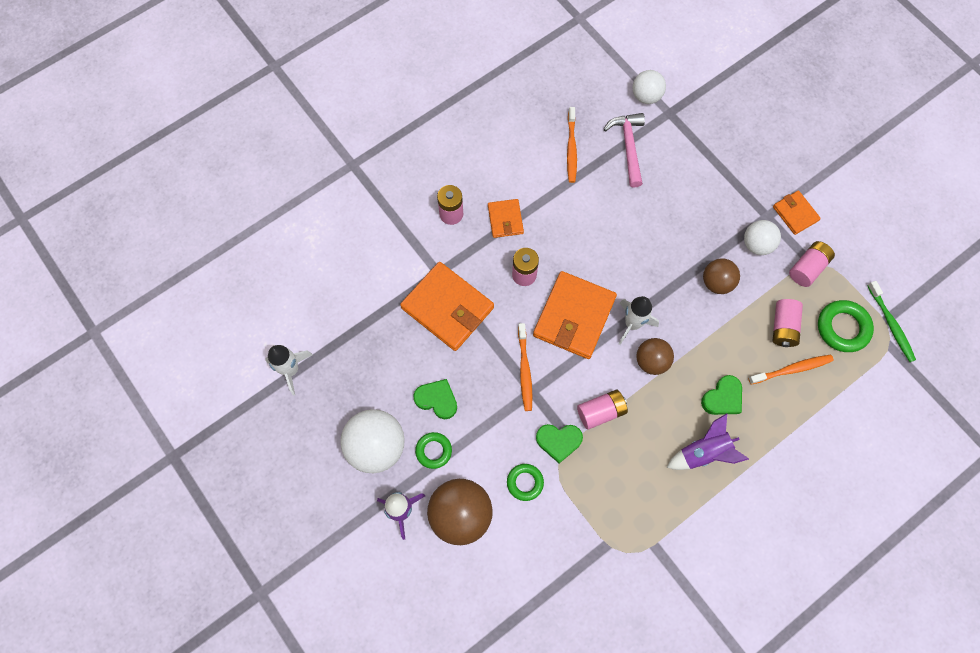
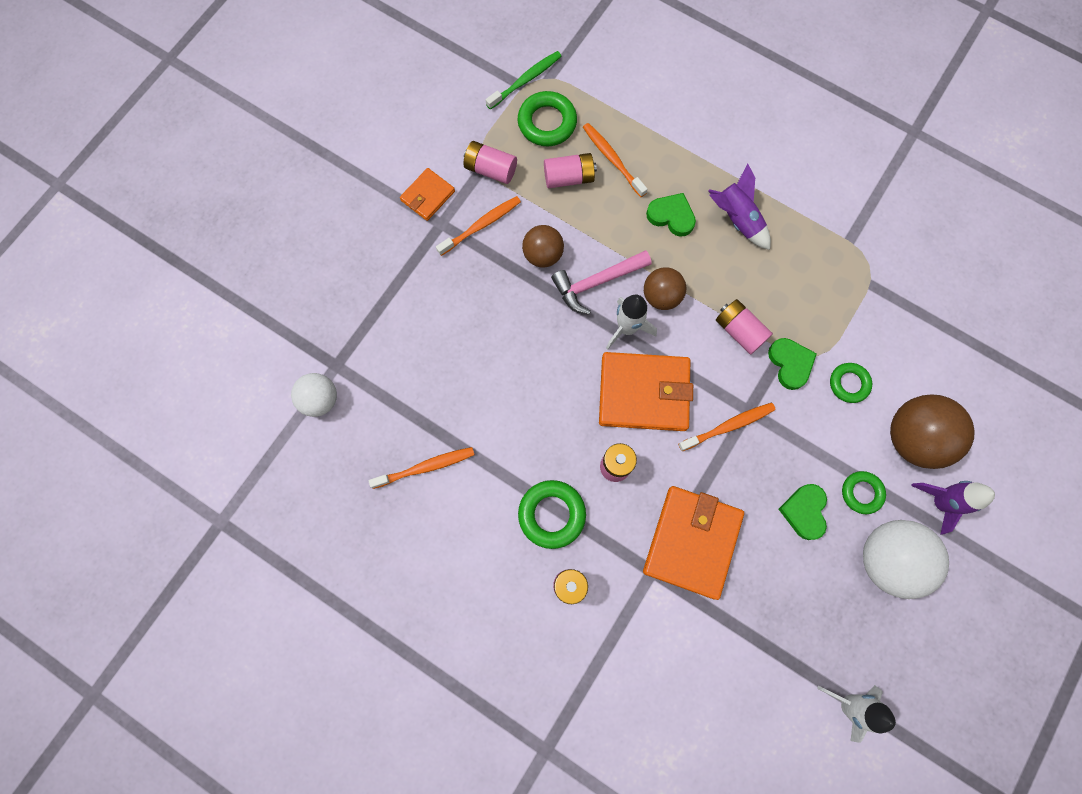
camera: 110 degrees left, 5 degrees up
(505, 219) = (552, 514): orange wallet -> green ring
(628, 147) = (400, 399): pink hammer -> pink hammer (596, 282)
(757, 244) = (481, 225): white ball -> orange toothbrush

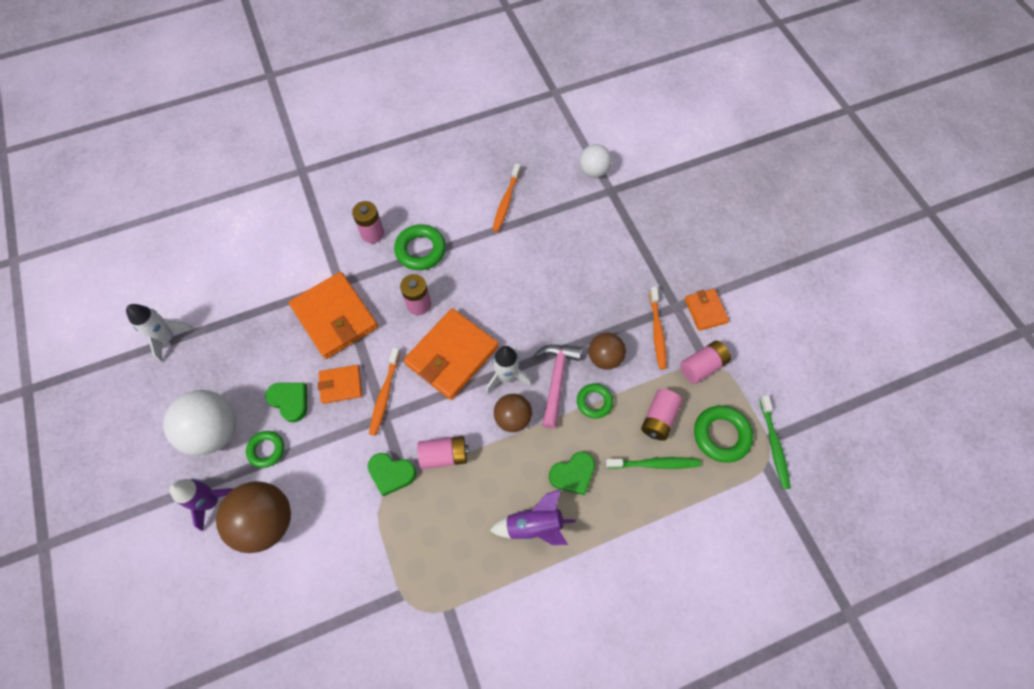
camera: 125 degrees right, 10 degrees down
(612, 159) = (654, 464): orange toothbrush -> green toothbrush
(752, 475) = (341, 385): none -> orange wallet
(849, 384) = (342, 506): green ring -> green ring (594, 402)

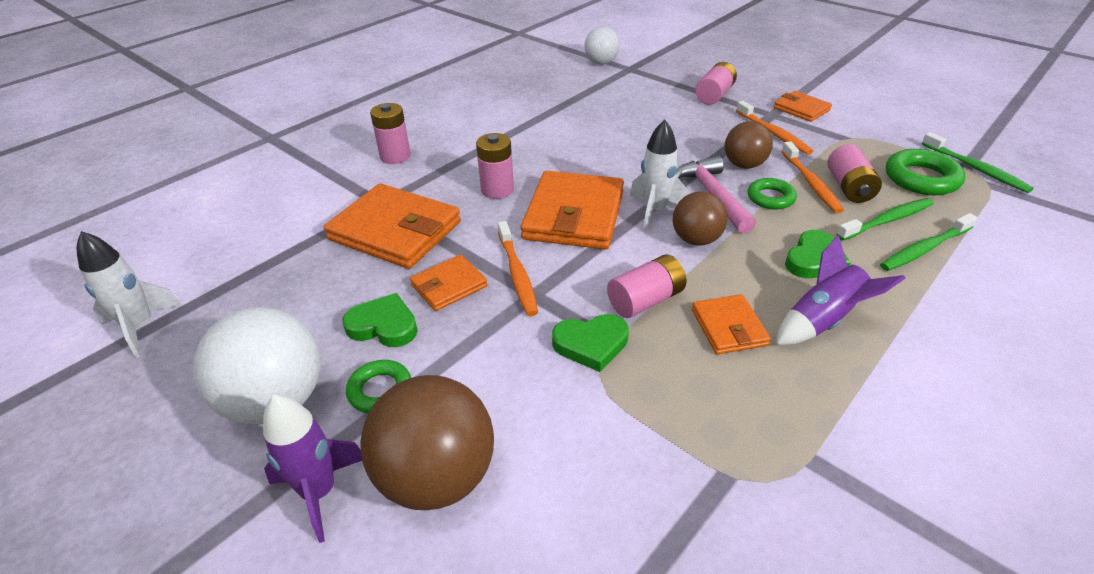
camera: 25 degrees left, 25 degrees down
(420, 250) = (464, 152): green ring -> none
(476, 501) = (729, 327): none -> orange wallet
(506, 201) = (531, 99): orange toothbrush -> orange toothbrush (810, 183)
(654, 502) = (925, 249): none -> green toothbrush
(702, 366) = (843, 141): pink battery -> pink battery (714, 95)

